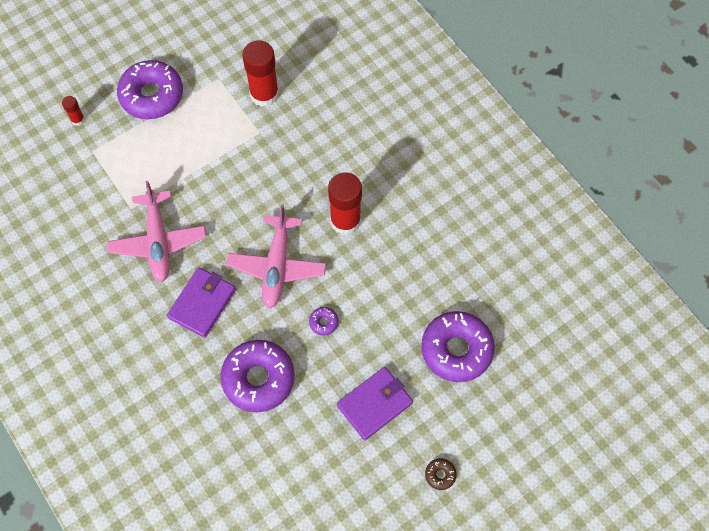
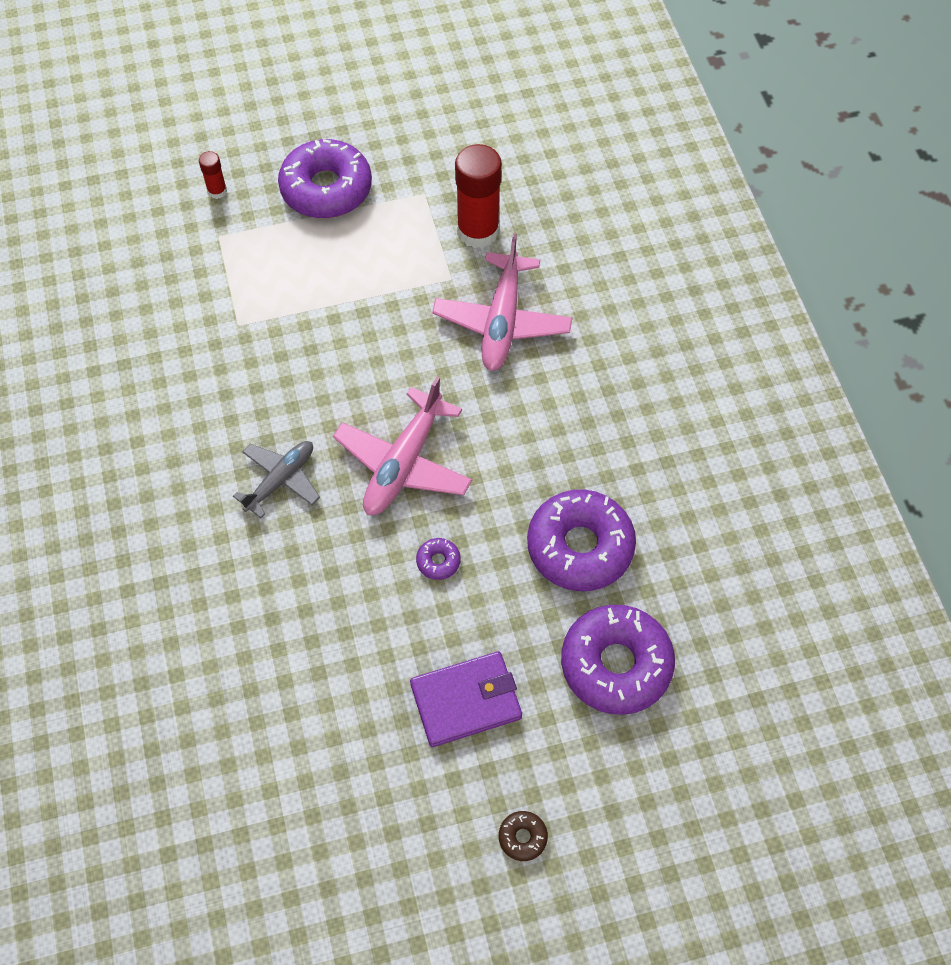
camera: 20 degrees right, 5 degrees down
(158, 241) = (256, 379): pink plane -> pink plane (502, 321)
(202, 303) = (281, 480): purple wallet -> grey plane
(258, 378) = (316, 608): purple donut -> purple donut (580, 547)
(345, 221) = (524, 432): red glue stick -> none

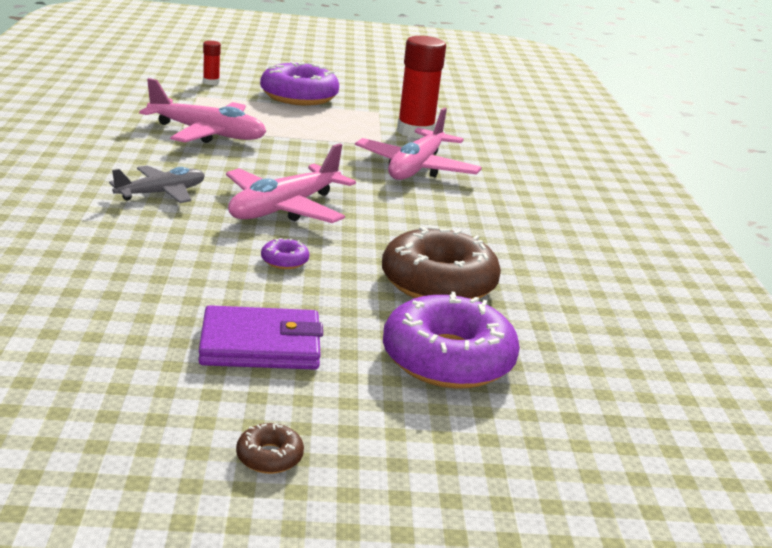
camera: 10 degrees right, 35 degrees down
(268, 329) = (207, 133): none -> pink plane
(580, 547) = (438, 283): purple donut -> brown donut

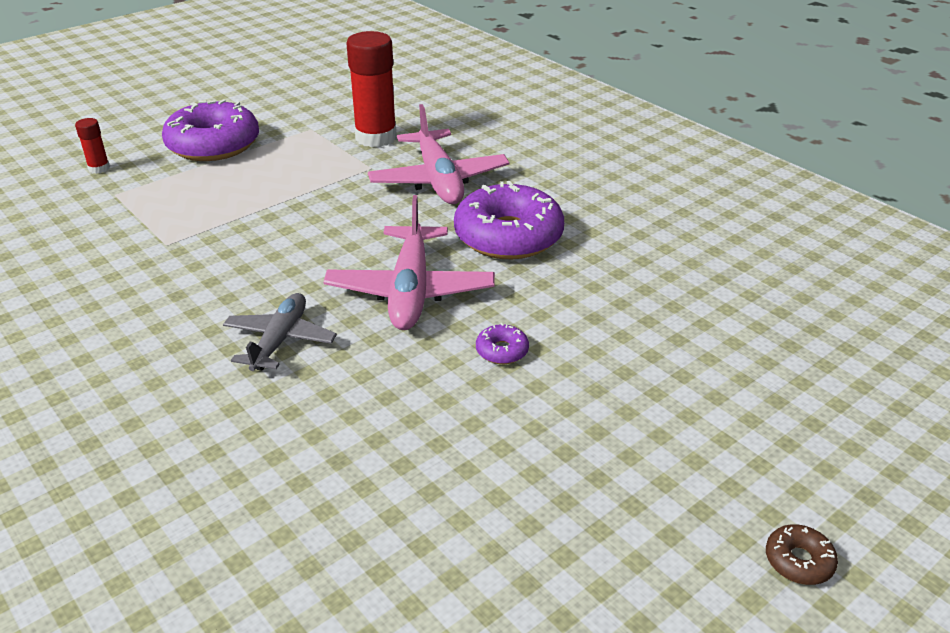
camera: 35 degrees left, 10 degrees up
(207, 133) = (202, 239): pink plane -> none
(260, 345) = (624, 455): purple wallet -> none
(438, 283) = (636, 298): brown donut -> none
(447, 359) = (751, 371): purple donut -> purple donut (508, 236)

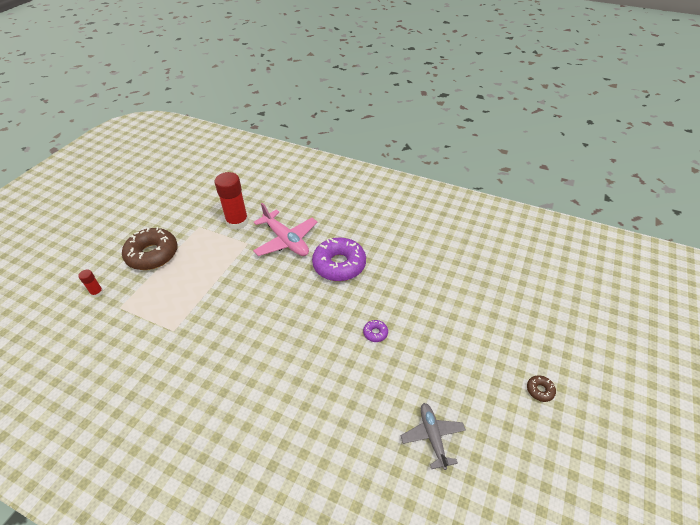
camera: 25 degrees left, 10 degrees up
(213, 145) = (152, 254): purple donut -> brown donut
(280, 340) = (273, 368): grey plane -> grey plane (432, 436)
(410, 291) = (315, 314): pink plane -> none

